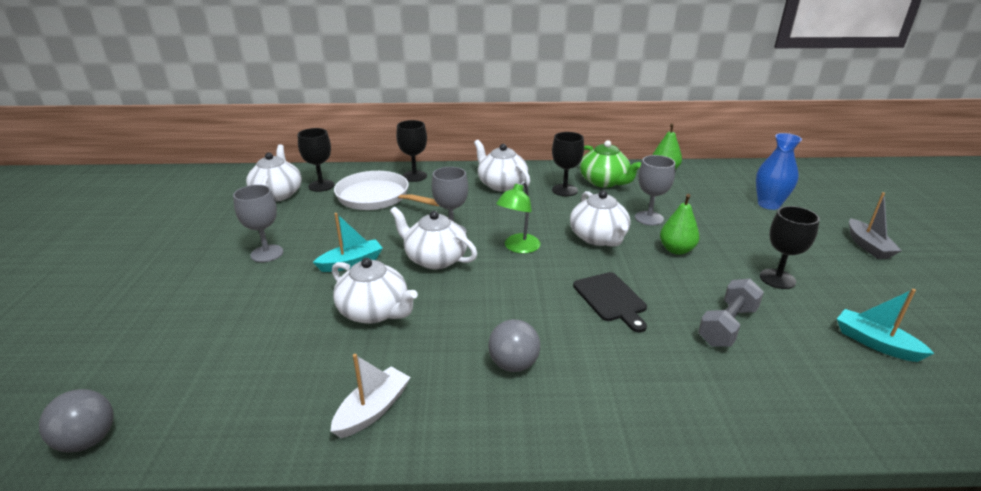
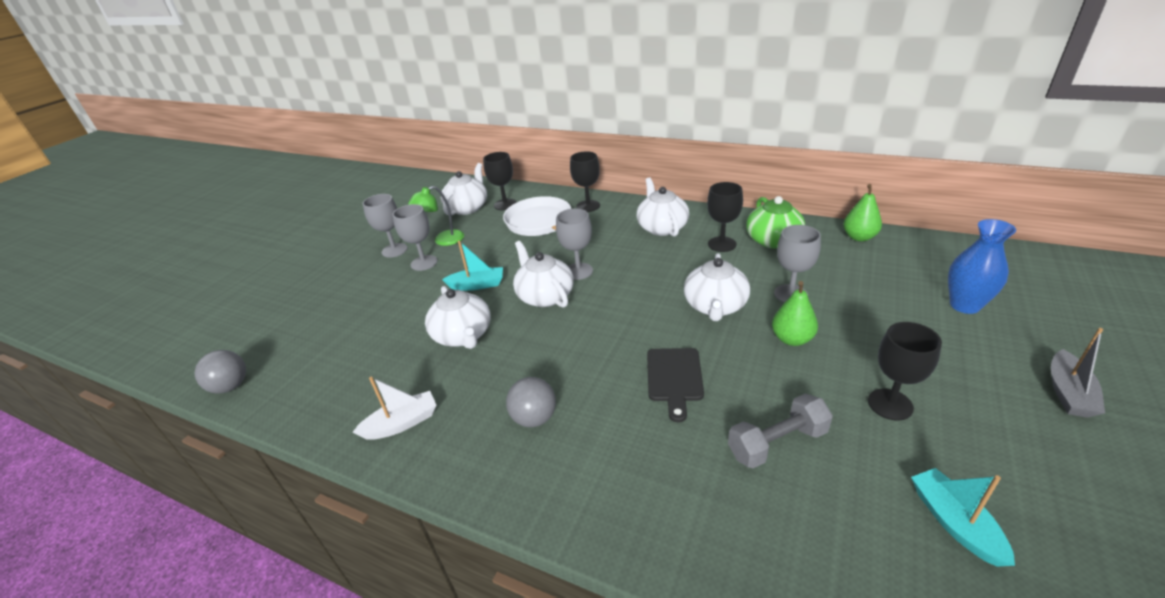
camera: 30 degrees right, 5 degrees up
(216, 247) = (394, 250): none -> grey goblet
(518, 248) = (626, 300): green lamp -> green lamp (443, 240)

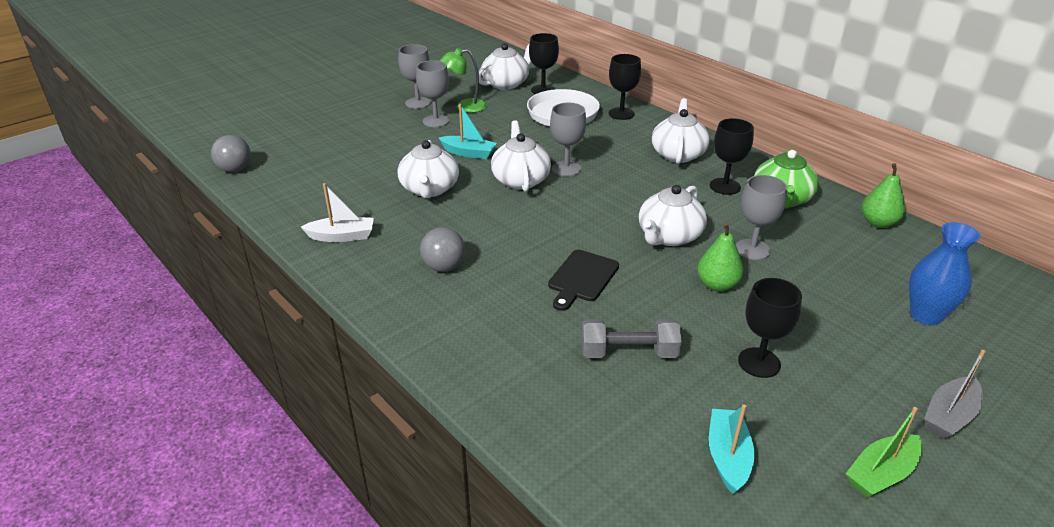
camera: 20 degrees right, 0 degrees up
(1080, 478) = (881, 474): none -> green boat

